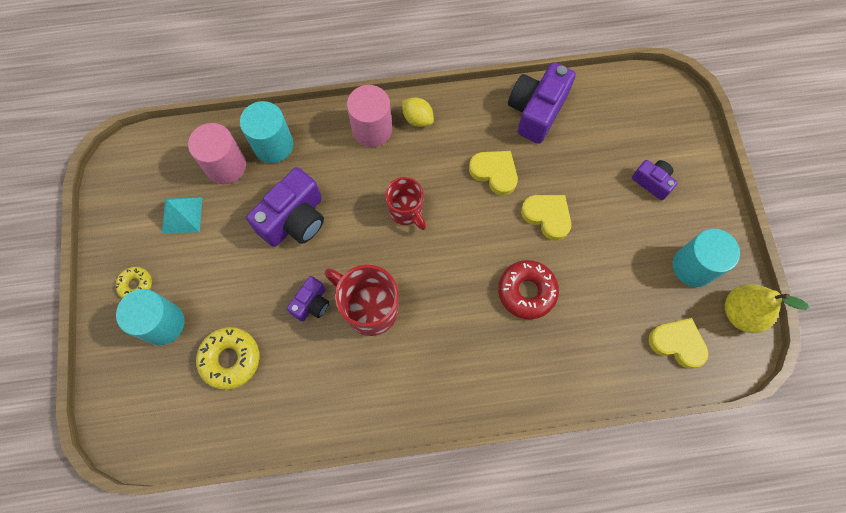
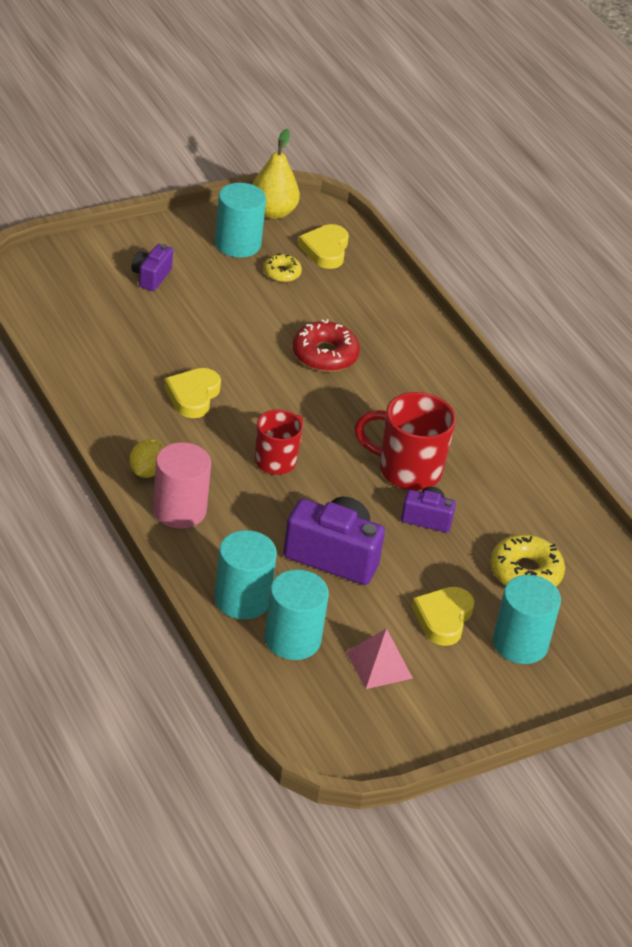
camera: 115 degrees left, 30 degrees down
(136, 285) = (489, 683): yellow donut -> yellow donut (282, 273)
(182, 215) = (379, 665): turquoise pyramid -> pink pyramid
(226, 166) = (292, 639): pink cylinder -> turquoise cylinder
(369, 308) = (407, 470): red mug -> red mug turned 90 degrees clockwise
(536, 111) = (94, 372): purple camera -> none
(547, 216) = (229, 349): yellow heart -> yellow heart (443, 618)

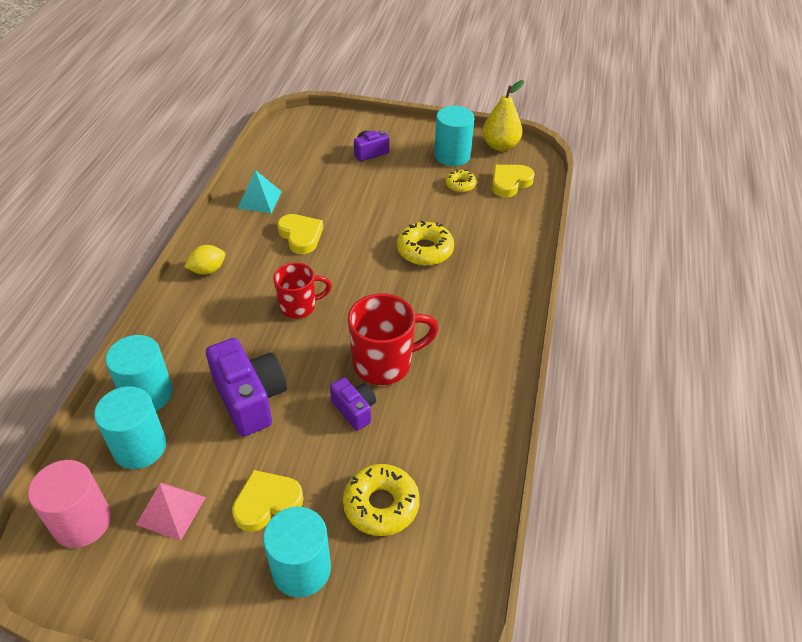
camera: 45 degrees right, 5 degrees up
(103, 379) = (260, 200): none -> turquoise pyramid
(179, 510) = (193, 306): pink cylinder -> pink cylinder (82, 522)
(193, 396) = (301, 236): yellow heart -> yellow heart turned 90 degrees clockwise
(324, 355) = (425, 250): red donut -> yellow donut
(407, 470) = (384, 363): red mug -> red mug turned 105 degrees clockwise

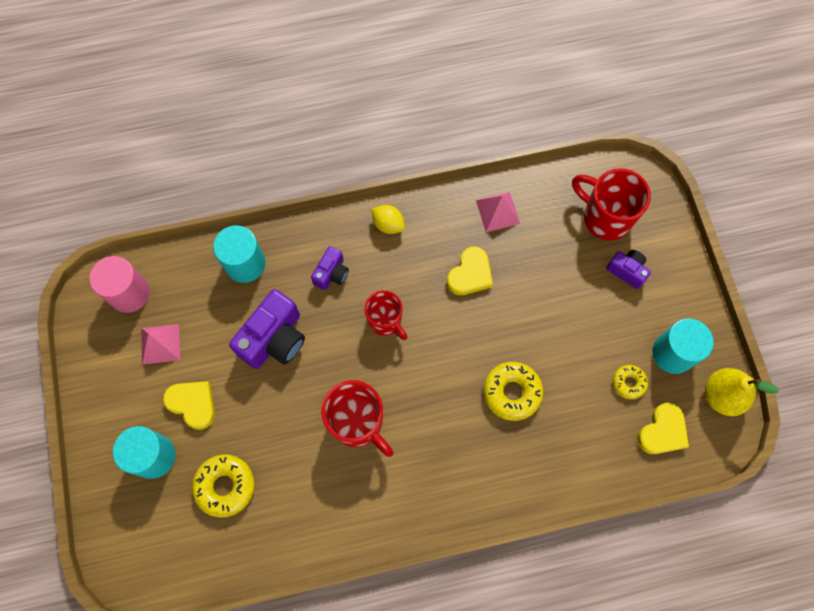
camera: 65 degrees right, 25 degrees up
(139, 447) = (199, 289): turquoise cylinder -> none
(260, 200) = (498, 212): turquoise pyramid -> pink pyramid
(317, 147) = (605, 217): none -> red mug
(354, 410) = (300, 423): purple camera -> purple camera (331, 273)
(510, 183) = (662, 431): yellow heart -> yellow heart turned 105 degrees clockwise

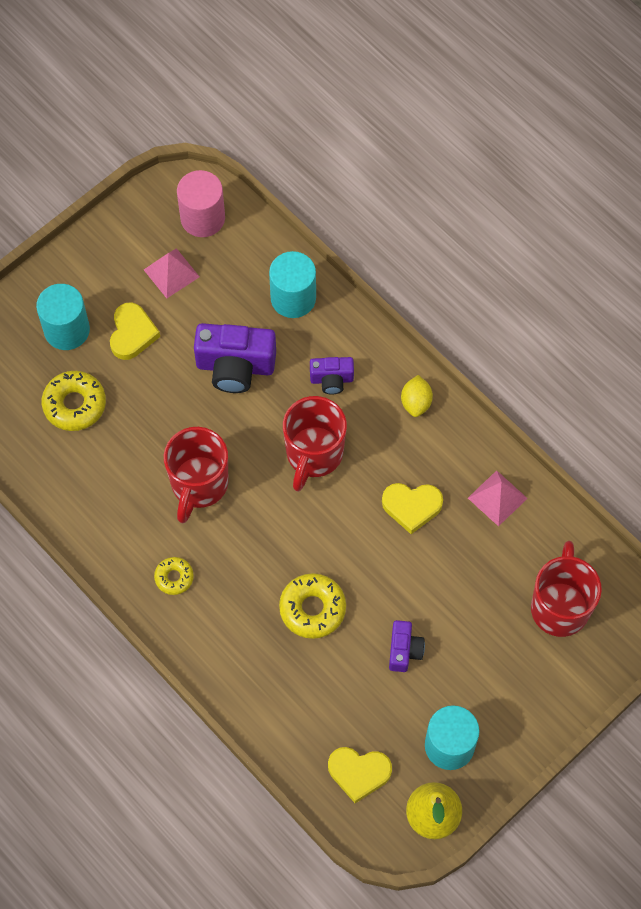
camera: 60 degrees right, 5 degrees down
(385, 321) = (313, 454): red mug -> red mug, size x1.52
(627, 271) = (512, 657): purple camera -> purple camera (404, 650)
(628, 383) = (390, 716): yellow donut -> yellow donut (174, 577)

